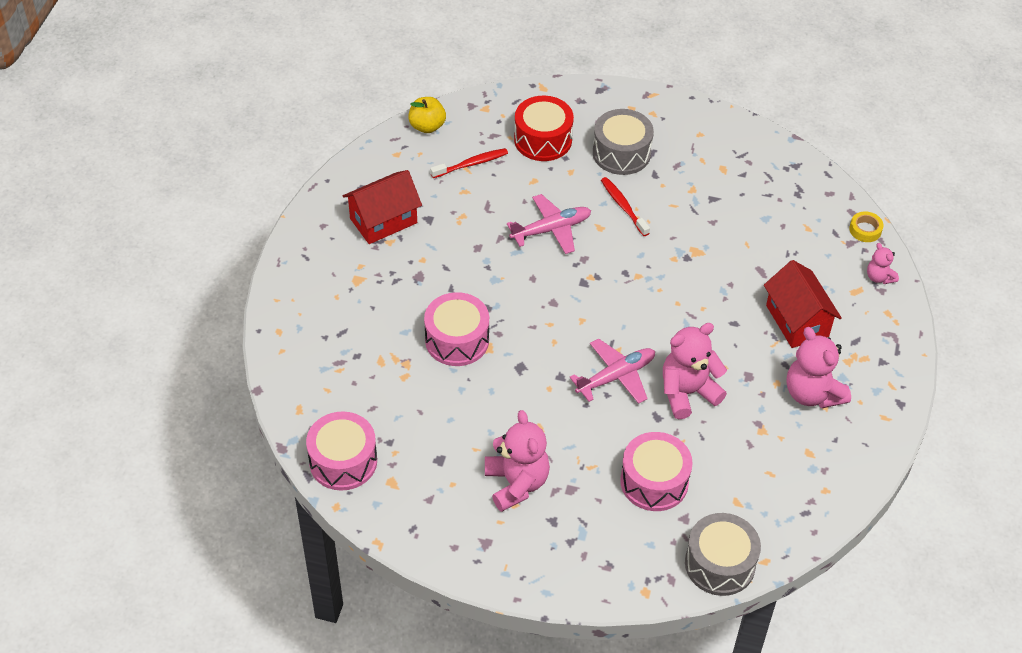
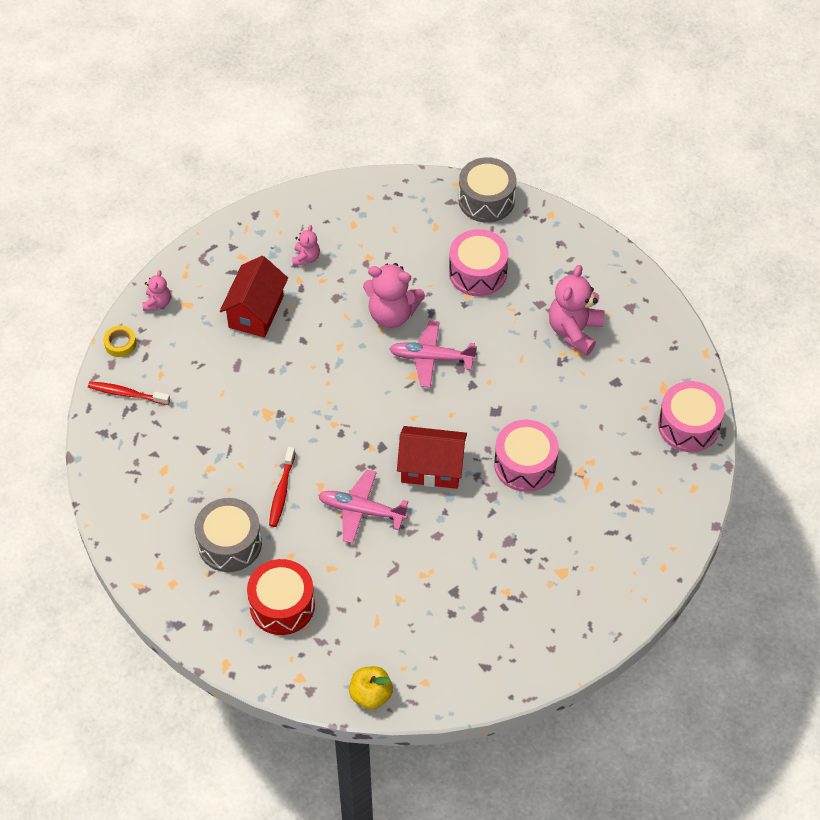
camera: 140 degrees left, 5 degrees up
(383, 221) = (494, 616): red house -> red house (431, 468)
(471, 164) = (368, 623): red toothbrush -> red toothbrush (127, 394)
(812, 393) = (306, 258): pink teddy bear -> pink teddy bear, size x0.52

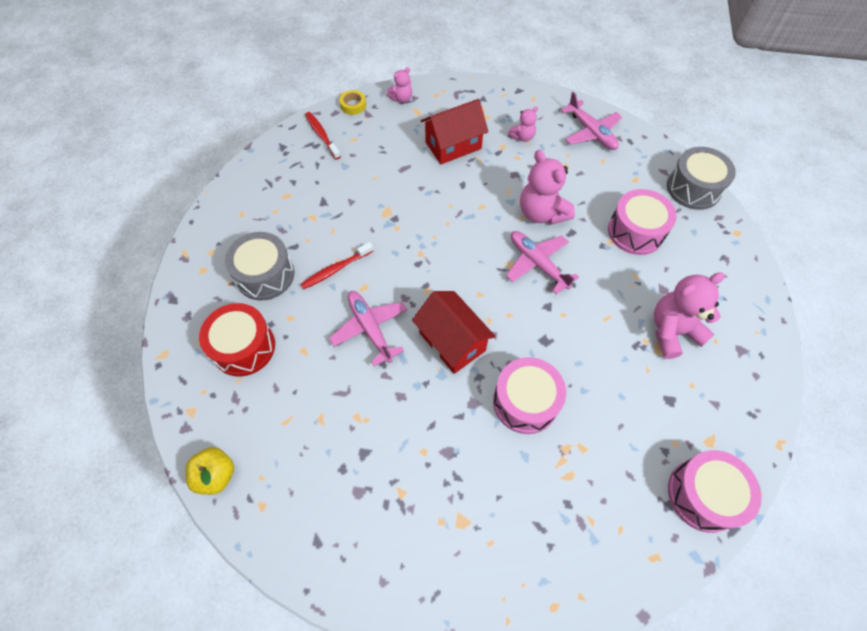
camera: 45 degrees right, 5 degrees up
(359, 209) = (591, 132): none -> pink plane

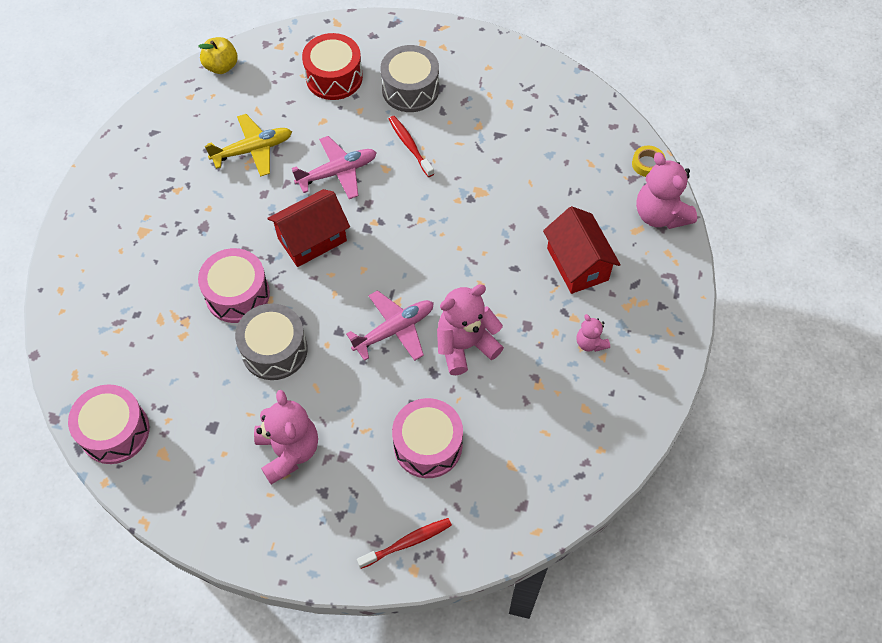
camera: 95 degrees right, 0 degrees up
(322, 135) = (597, 133): red toothbrush -> red toothbrush (407, 542)
(343, 416) = (253, 150): none -> yellow plane
(401, 98) = (660, 214): pink teddy bear -> pink teddy bear, size x1.91
(591, 132) = (596, 428): pink plane -> none
(693, 188) = (491, 536): grey drum -> grey drum (274, 350)

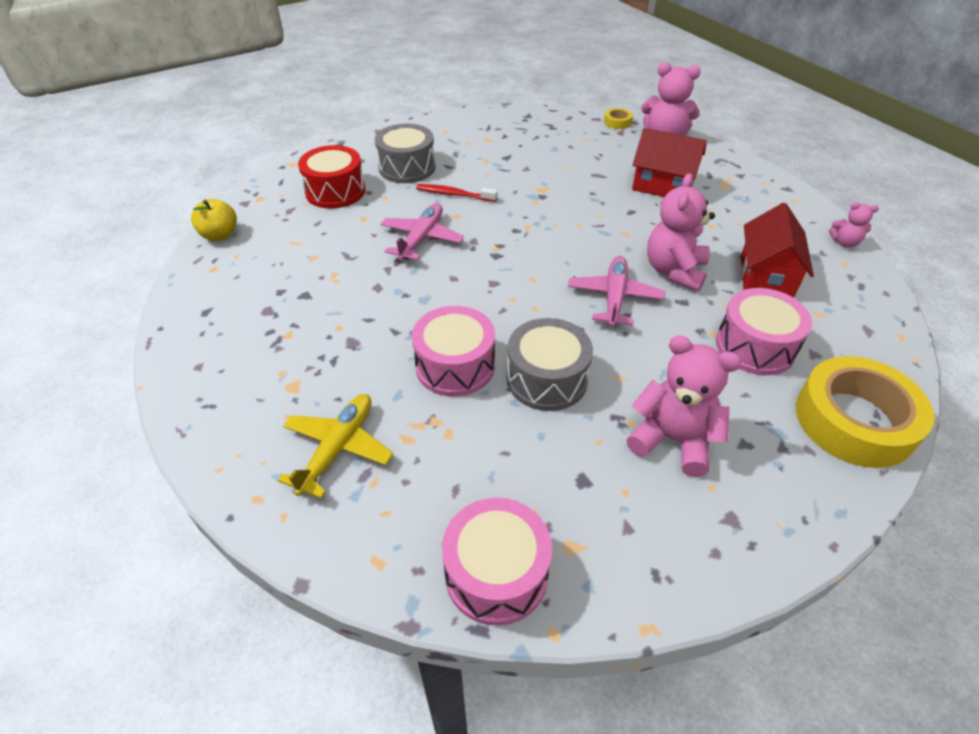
camera: 45 degrees left, 15 degrees down
(253, 150) = (326, 267): yellow plane -> yellow plane (338, 448)
(312, 239) = (463, 288): red house -> red house (765, 277)
(407, 542) = (854, 420): red toothbrush -> yellow tape
(590, 343) = (739, 217): pink teddy bear -> pink teddy bear (844, 243)

